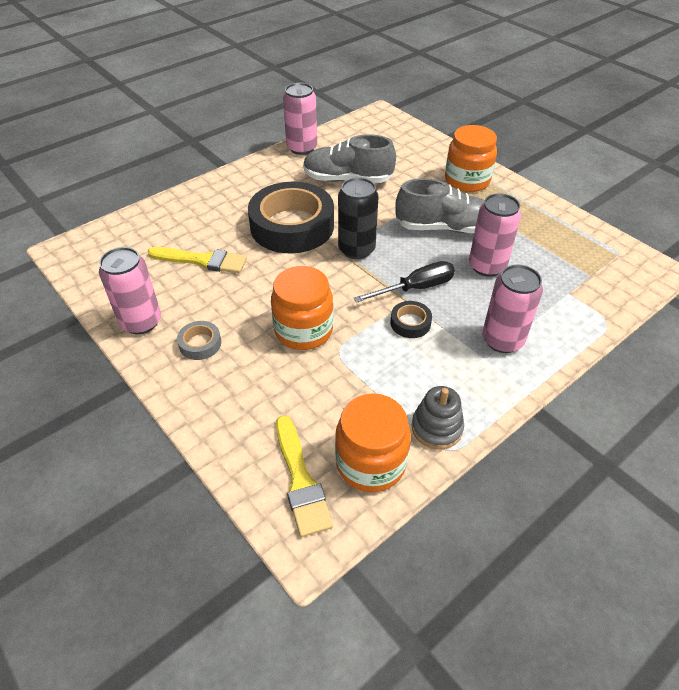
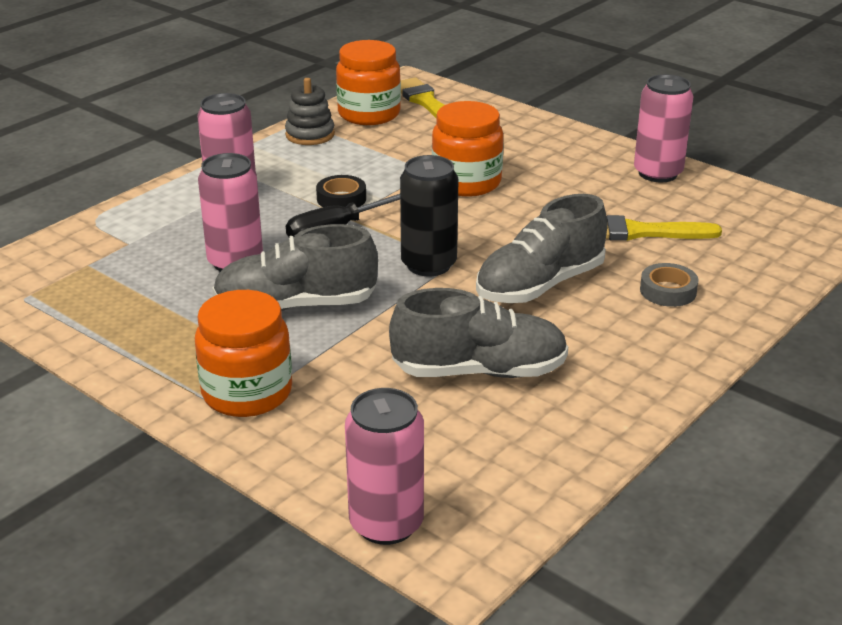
camera: 170 degrees right, 15 degrees down
(200, 344) = (576, 164): grey tape -> grey tape (668, 291)
(292, 226) = (540, 285): black tape -> grey shoe
(302, 148) = (603, 431): pink can -> pink can (386, 524)

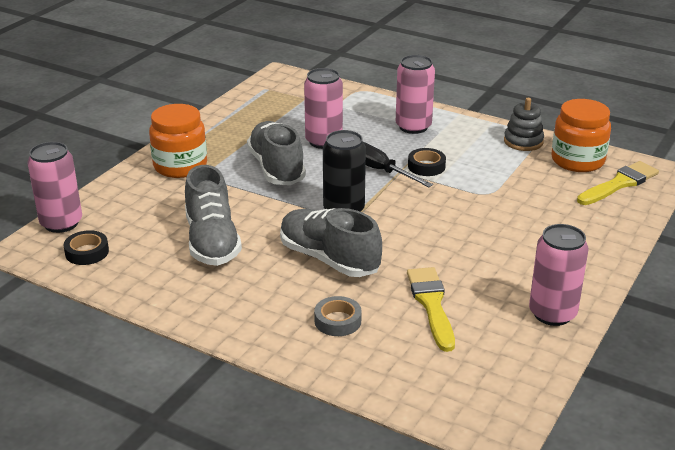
camera: 80 degrees right, 0 degrees up
(466, 182) = (479, 215): orange jar -> none
(483, 492) = (87, 252): none -> black tape

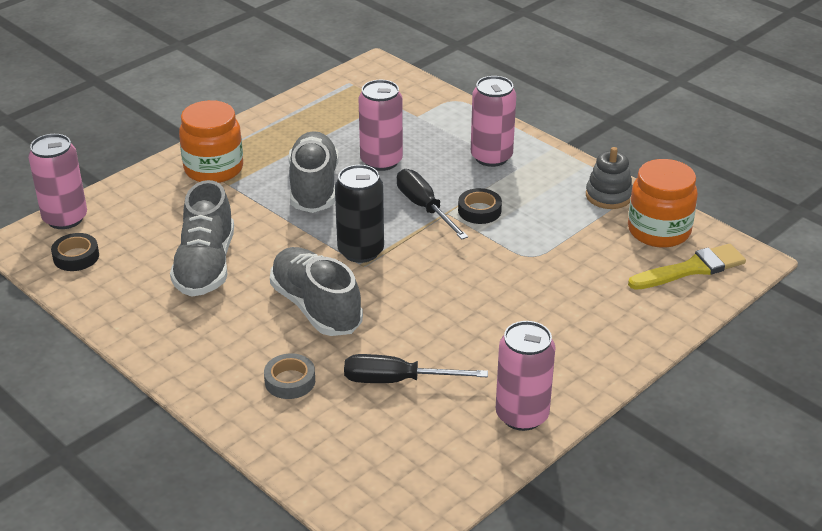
camera: 15 degrees right, 5 degrees up
(431, 305) = (397, 380): yellow brush -> black screwdriver

